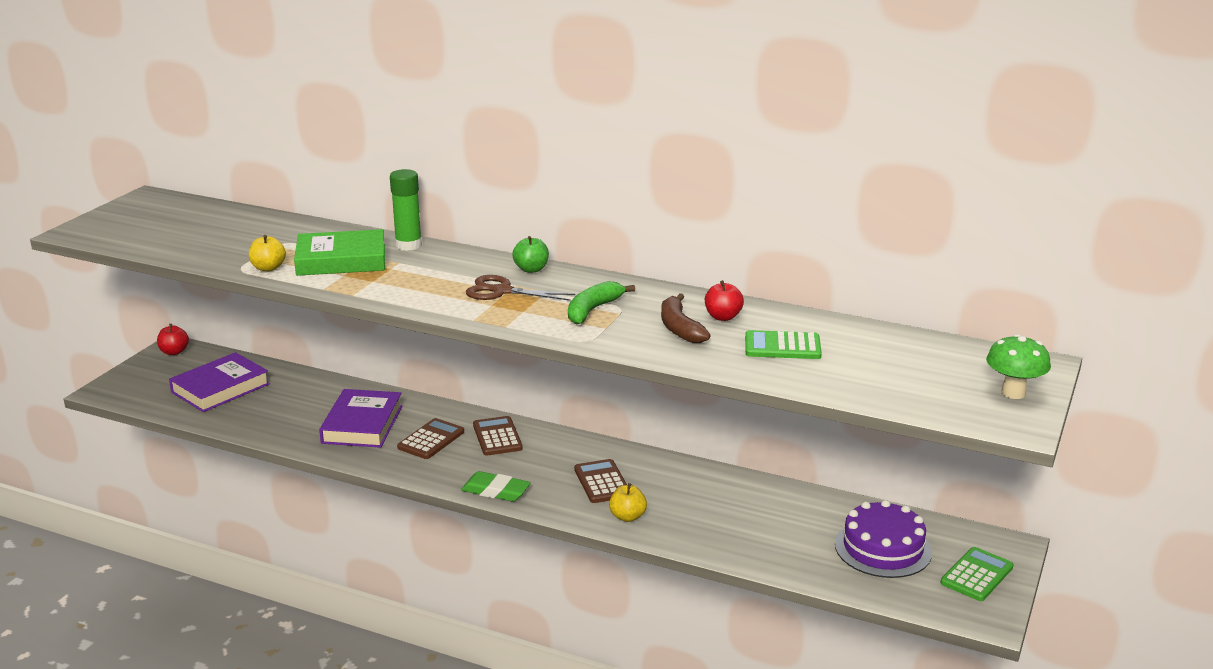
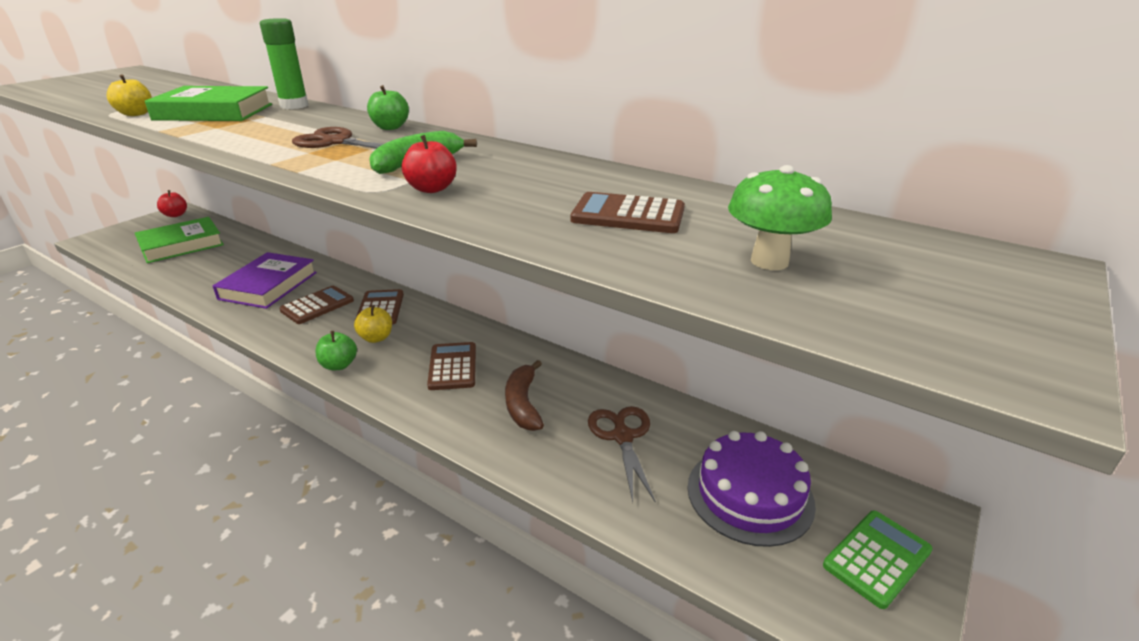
camera: 10 degrees right, 5 degrees up
(220, 388) = (181, 245): purple book -> green book
(496, 491) = (339, 365): green eraser -> green apple
(627, 517) = (457, 411): yellow apple -> yellow apple (376, 338)
(679, 328) = (504, 186): brown banana -> brown banana (523, 404)
(723, 317) = (569, 179): red apple -> red apple (431, 189)
(774, 521) = (622, 437): none -> brown scissors
(782, 346) = (628, 215): green calculator -> brown calculator
(1013, 393) = (998, 308): green mushroom -> green mushroom (769, 261)

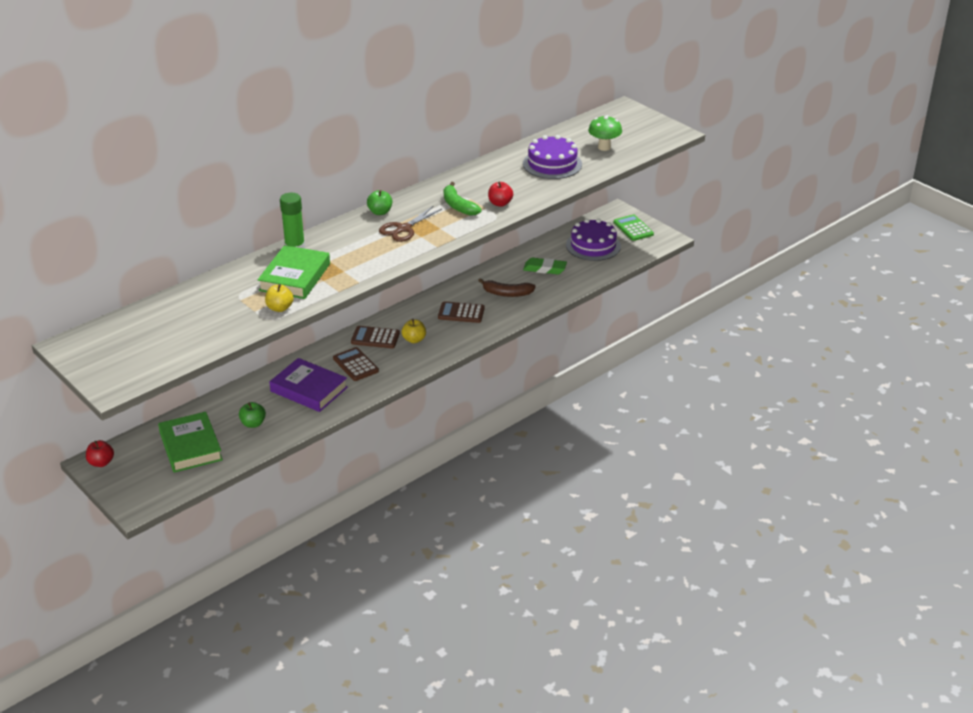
camera: 75 degrees left, 5 degrees up
(339, 365) = (439, 353): green apple -> green apple (253, 424)
(622, 437) = (544, 269): brown scissors -> green eraser
(628, 215) = (552, 164): brown calculator -> purple cake

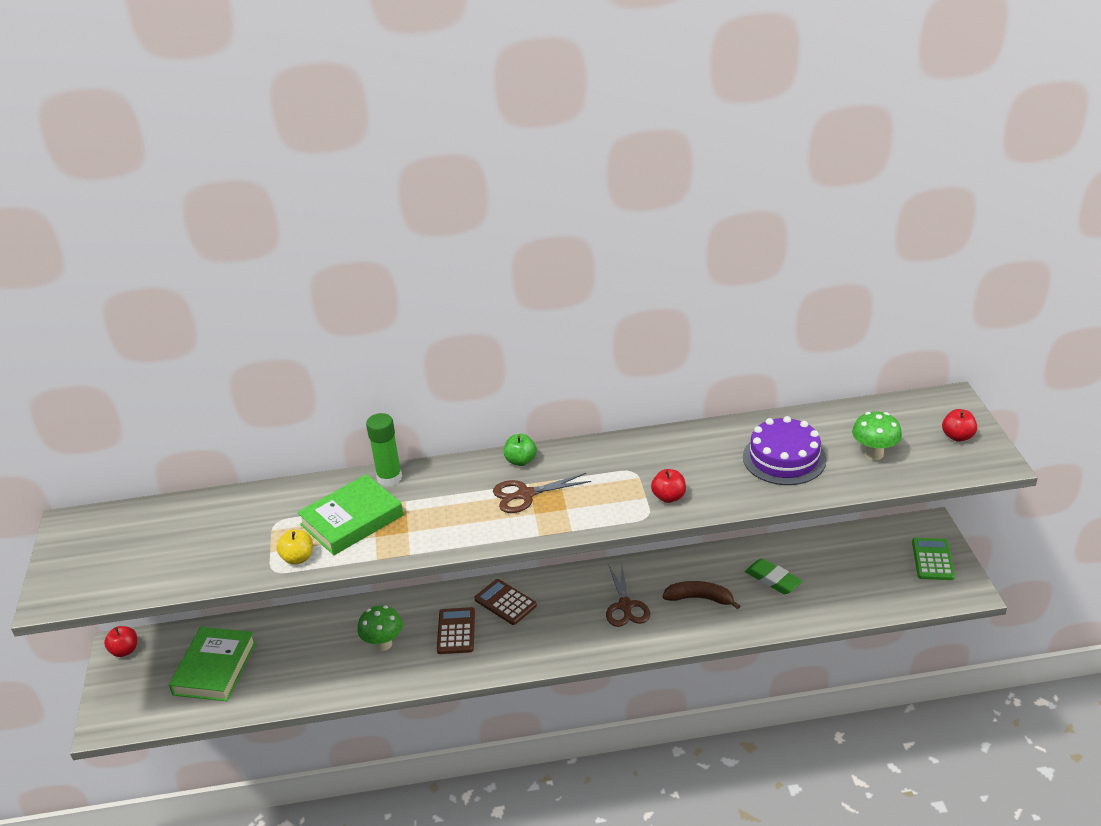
camera: 35 degrees right, 0 degrees up
(253, 424) = (294, 666): green apple -> none
(309, 389) = (383, 644): purple book -> green mushroom
(414, 340) = (544, 622): yellow apple -> none
(458, 206) = (616, 483): green banana -> none
(461, 313) = (625, 606): brown calculator -> brown scissors
(507, 293) = (700, 598): brown banana -> brown banana turned 150 degrees clockwise
(593, 245) = (860, 567): purple cake -> none
(644, 125) = (957, 436): none -> red apple

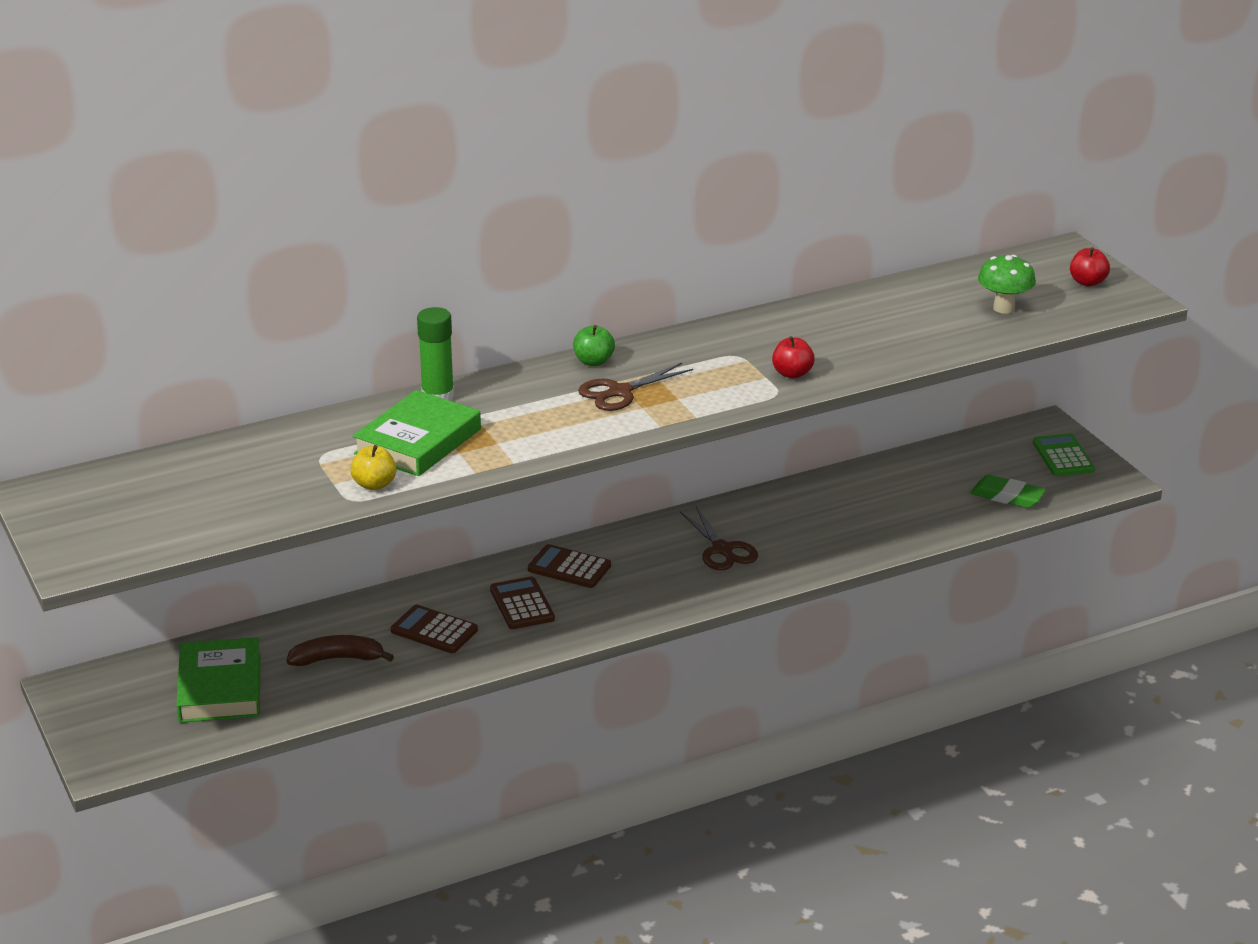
camera: 20 degrees left, 5 degrees down
(125, 650) = (79, 689): red apple -> none
(383, 644) = (434, 630): green mushroom -> brown calculator
(700, 598) = (809, 530): brown banana -> brown banana (338, 659)
(773, 579) = (887, 500): green eraser -> green eraser (1007, 496)
(784, 458) = (905, 323): purple cake -> none

